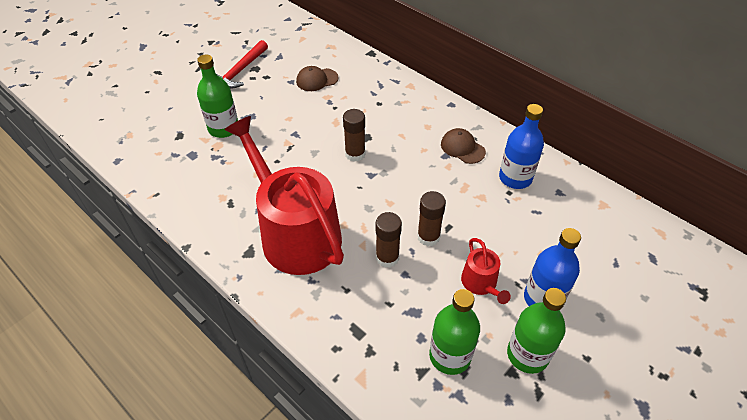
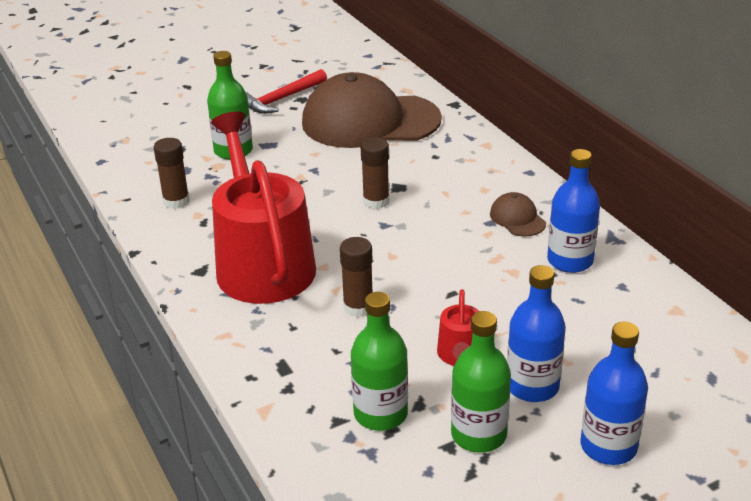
camera: 20 degrees right, 15 degrees down
(317, 80) = (370, 121): brown cap -> brown cap, size x2.50
(428, 237) = (420, 297): brown glue stick -> brown glue stick (176, 201)
(617, 338) = (608, 447): none -> blue bottle

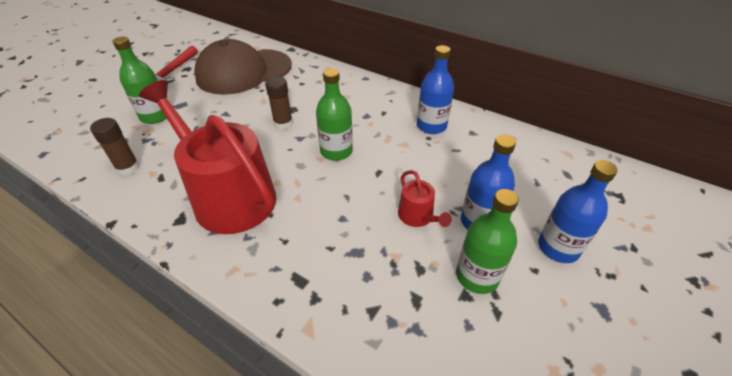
camera: 30 degrees left, 10 degrees up
(358, 307) = (323, 206): brown glue stick -> none
(380, 414) = (399, 289): green bottle -> green bottle (336, 151)
(517, 218) = (380, 108): brown cap -> none

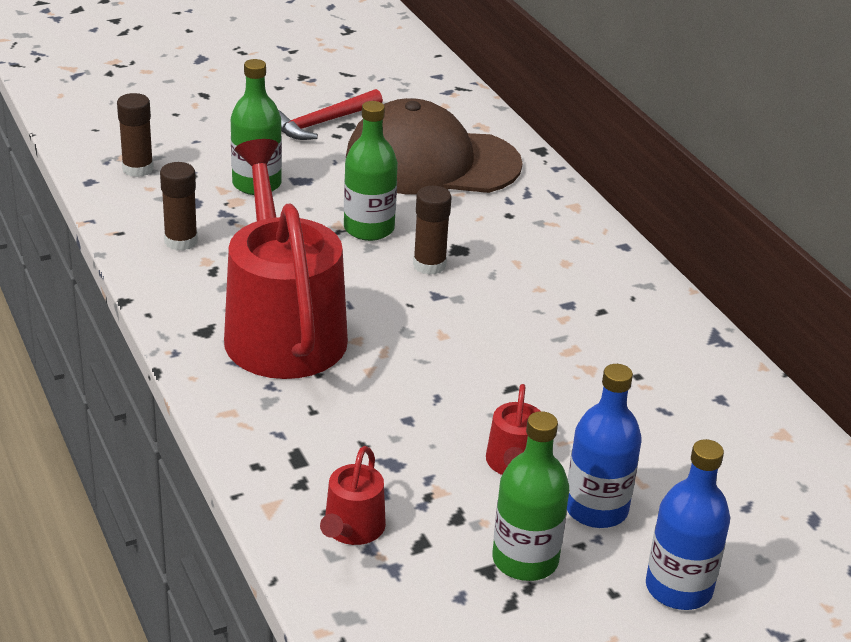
camera: 30 degrees right, 10 degrees down
(73, 134) = (138, 169): none -> brown glue stick
(336, 151) = (474, 335): green bottle -> green bottle (369, 229)
(370, 314) = (352, 529): none -> red watering can
(431, 126) = (661, 362): blue bottle -> none

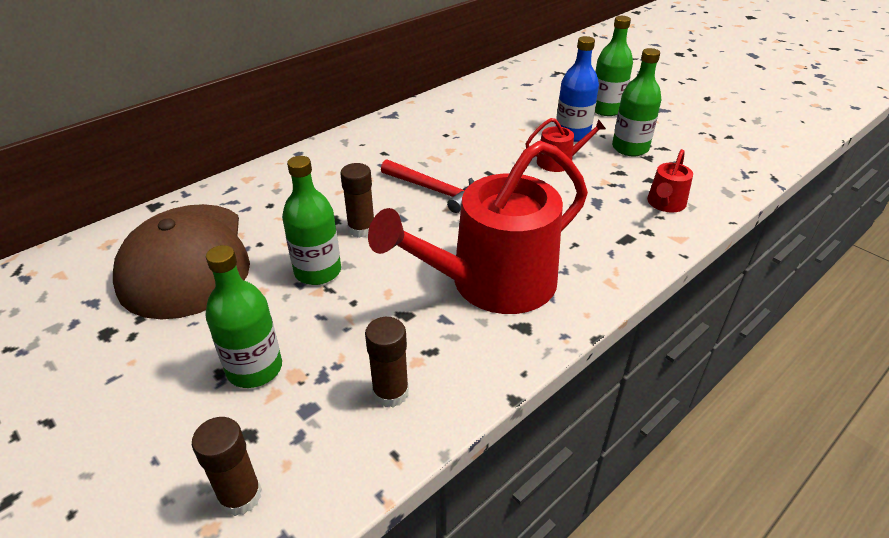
camera: 105 degrees left, 5 degrees up
(322, 123) = (101, 354): red hammer -> red hammer (433, 190)
(352, 529) = (665, 204): red watering can -> red watering can turned 120 degrees clockwise
(678, 588) = (606, 109): blue bottle -> green bottle

